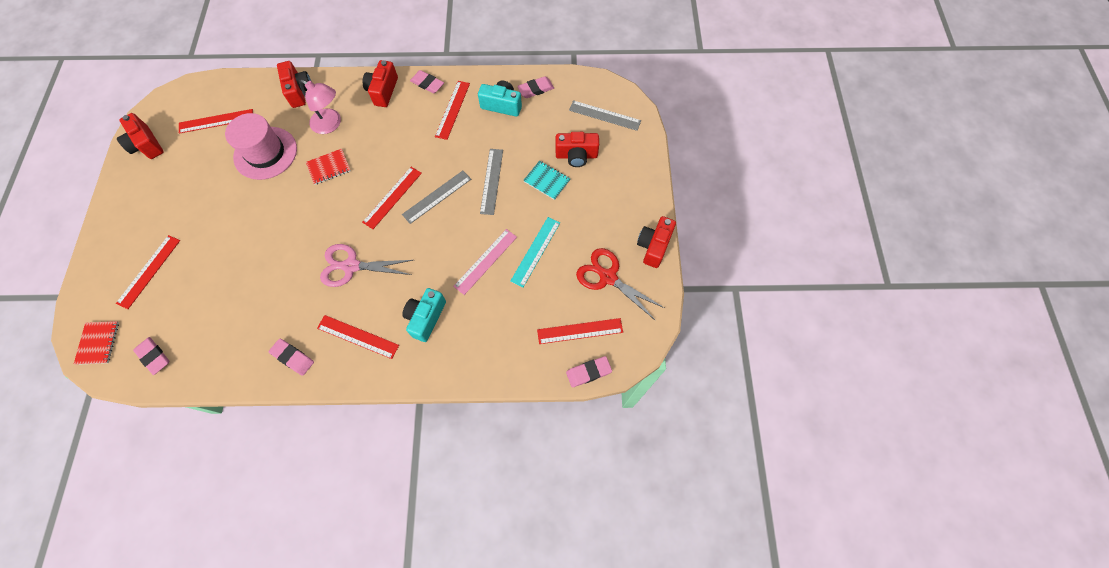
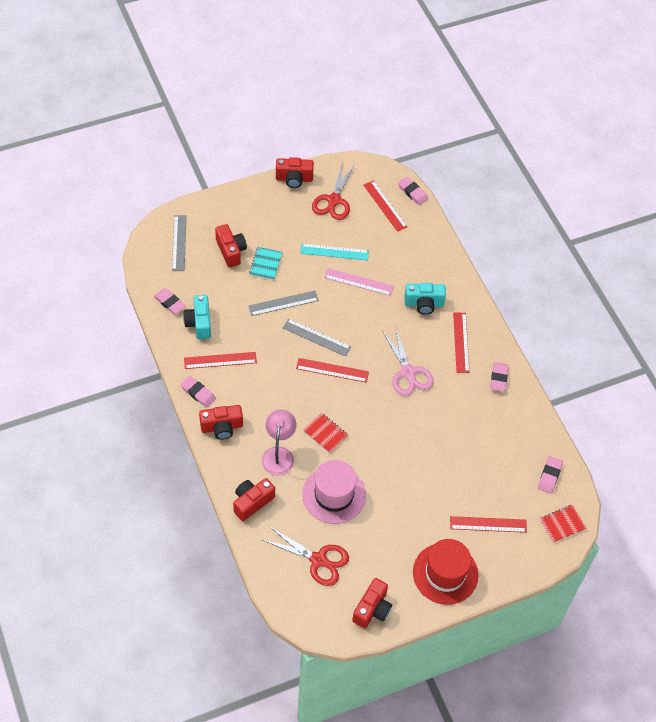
camera: 115 degrees left, 10 degrees down
(133, 213) = (445, 573): none -> red hat
(216, 121) = (318, 560): red ruler -> red scissors
(427, 84) = (198, 393): pink eraser -> pink eraser turned 60 degrees counterclockwise

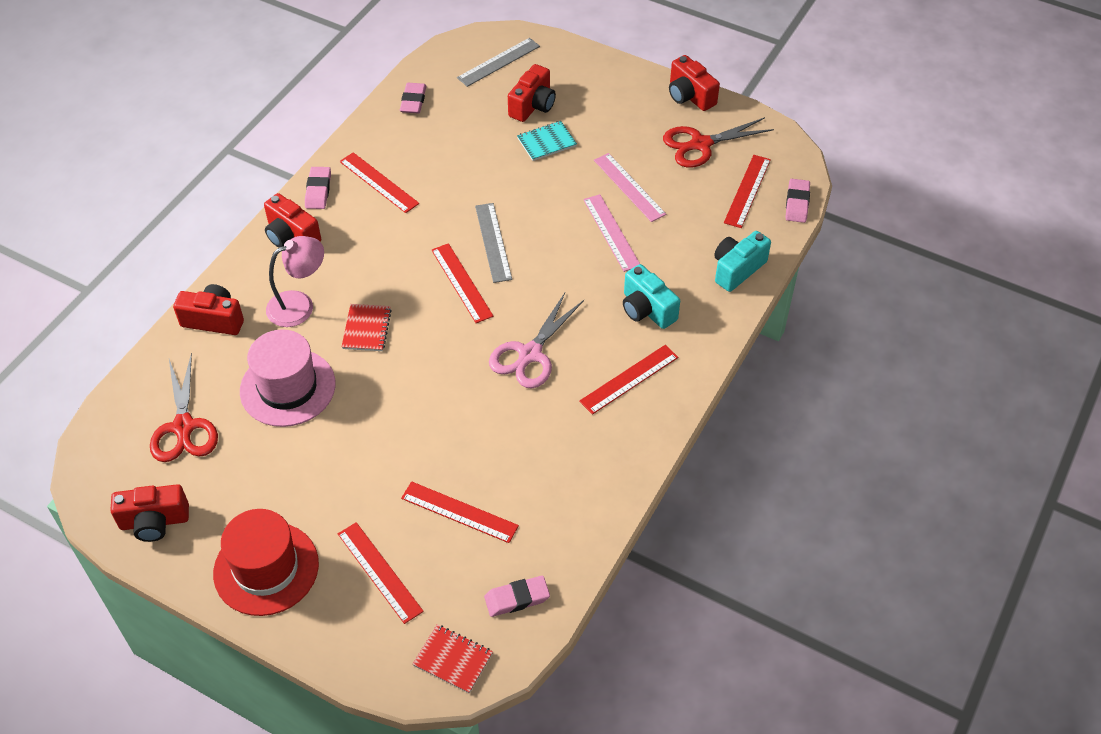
camera: 55 degrees right, 5 degrees down
(199, 323) = (411, 138): turquoise camera -> turquoise camera (737, 269)
(283, 303) = (510, 187): grey ruler -> none
(334, 252) = (629, 187): turquoise ruler -> pink ruler
(480, 467) = (459, 512): none -> red ruler
(499, 378) = (615, 450): pink eraser -> none

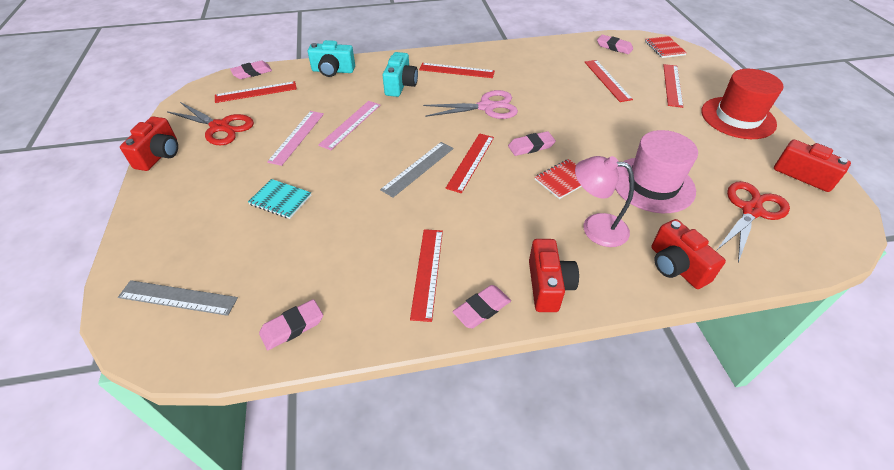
camera: 130 degrees left, 5 degrees down
(432, 342) = (531, 146): none -> pink eraser
(533, 105) = (235, 234): red camera -> none

